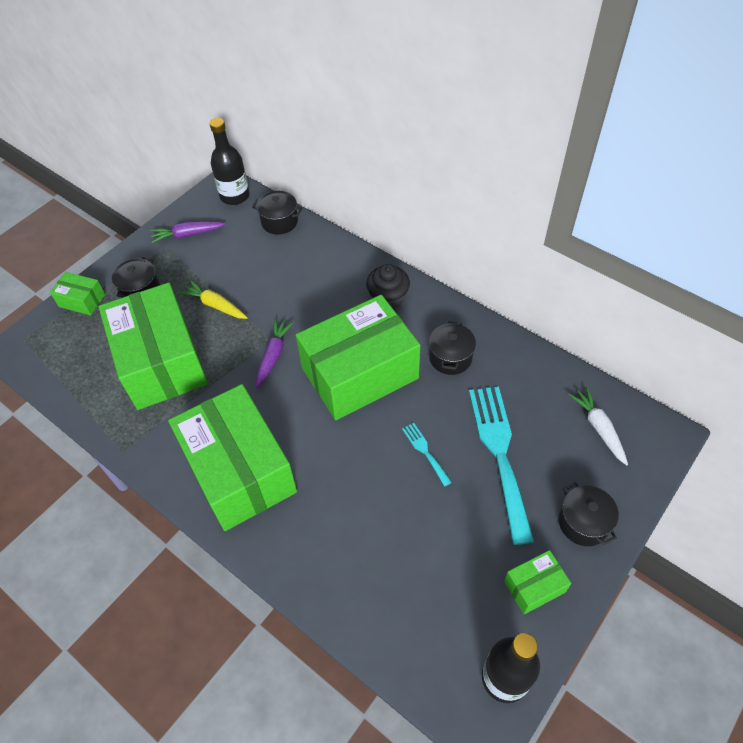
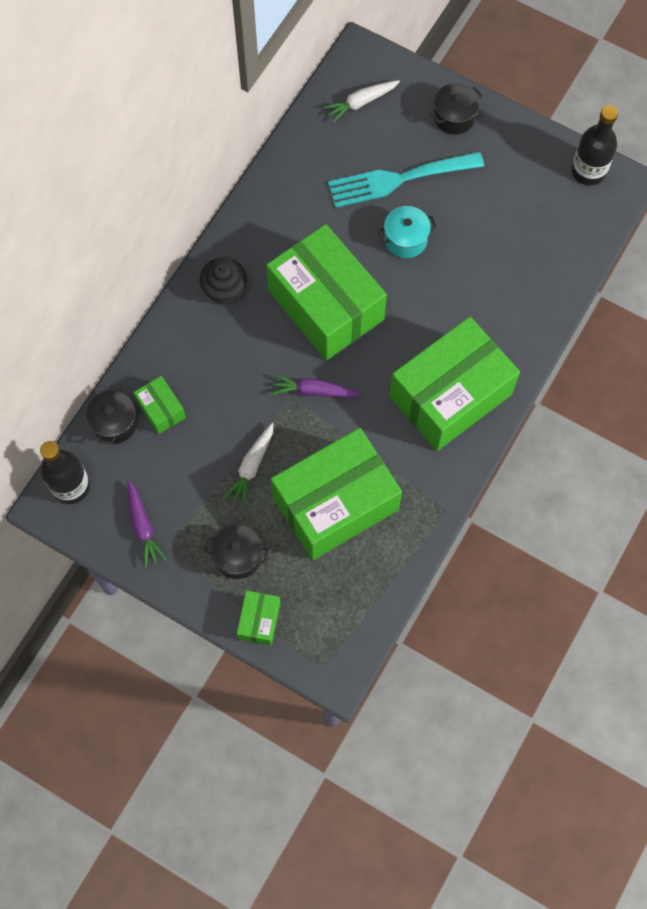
camera: 100 degrees left, 15 degrees up
(215, 305) = (252, 466): yellow carrot -> white carrot
(425, 451) = (405, 239): turquoise fork -> turquoise pot
(450, 357) = (297, 225): black pot -> none
(534, 586) = (515, 152): green box -> green box (161, 409)

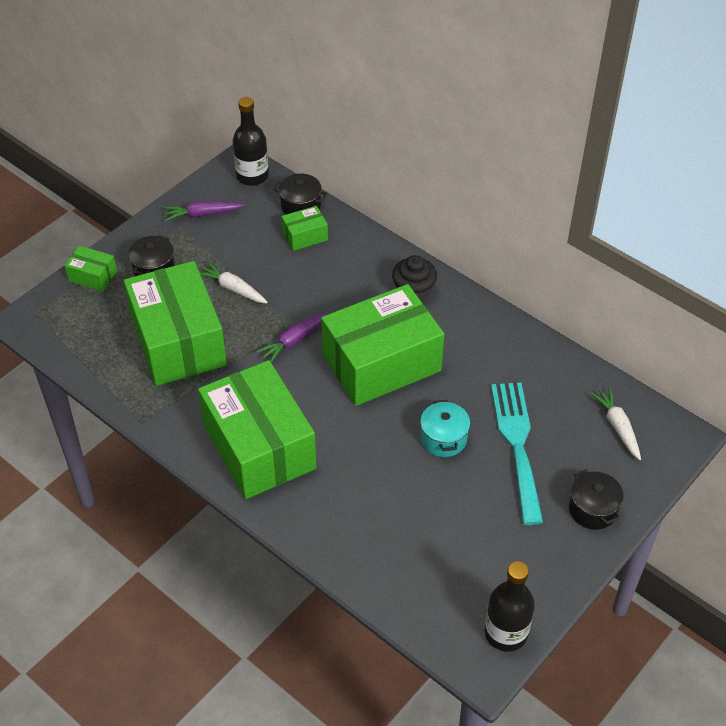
camera: 100 degrees right, 20 degrees down
(313, 391) = (293, 341): purple carrot -> purple carrot turned 150 degrees counterclockwise

